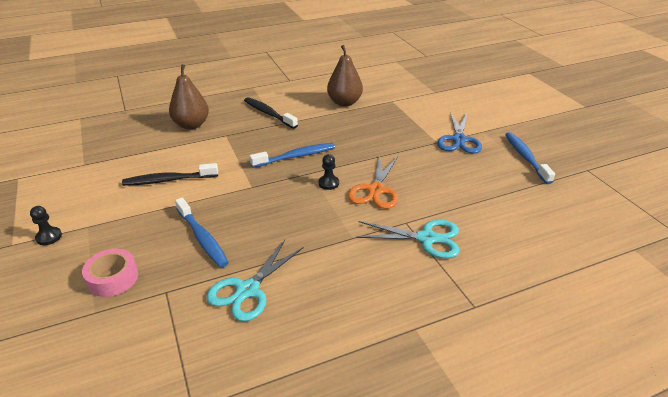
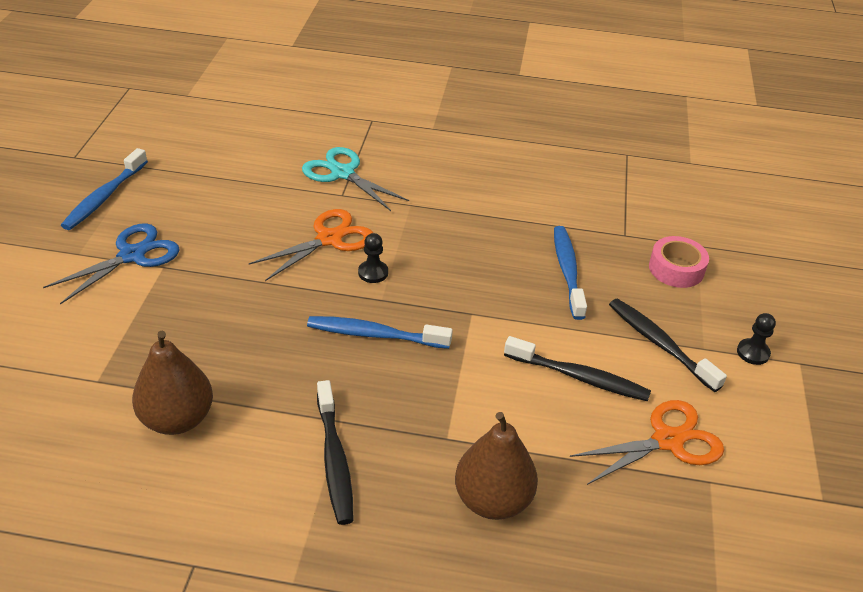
camera: 150 degrees left, 5 degrees up
(109, 171) = (667, 440): none -> orange scissors
(120, 216) = (659, 344): none -> black toothbrush
(248, 290) = (547, 204): turquoise scissors -> none

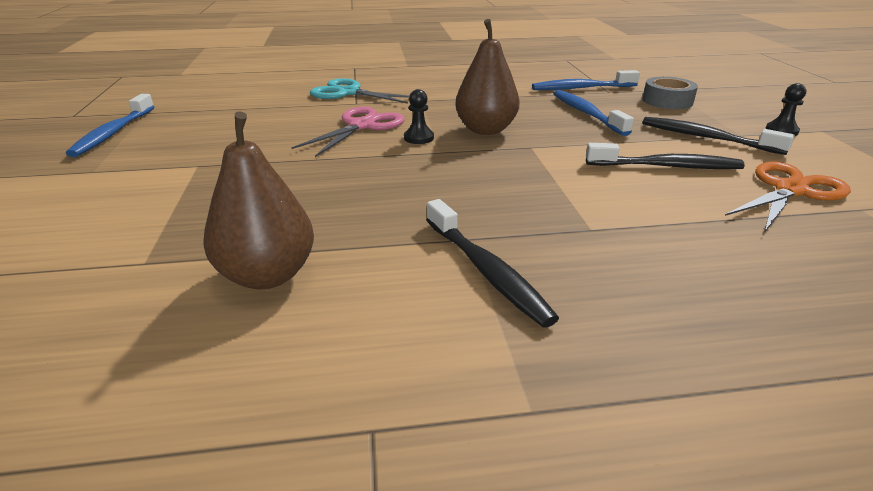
camera: 15 degrees left, 10 degrees down
(132, 255) = (158, 163): blue scissors -> none
(329, 239) = (362, 126): orange scissors -> pink scissors
(374, 334) = (452, 173): blue toothbrush -> blue toothbrush (581, 88)
(492, 500) = (688, 266): brown pear -> brown pear (485, 130)
(676, 269) = (667, 101): pink tape -> grey tape

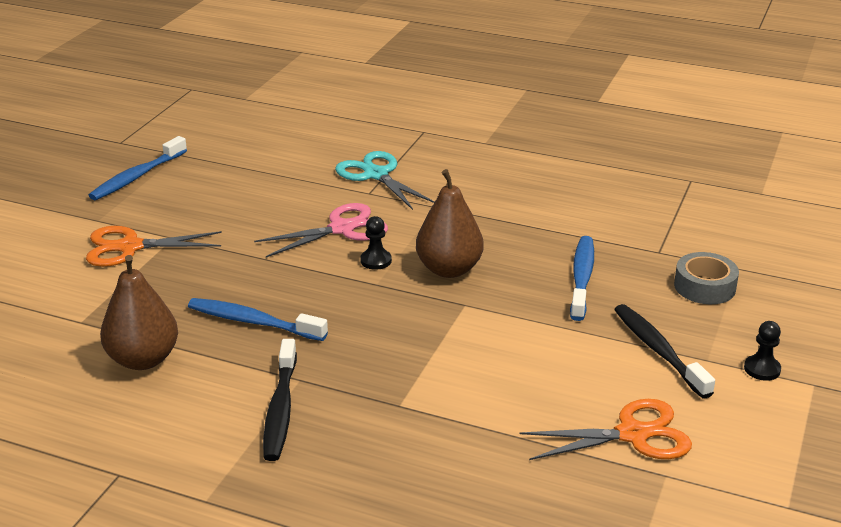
camera: 30 degrees right, 0 degrees up
(153, 182) = (130, 247): none -> orange scissors
(581, 88) = (633, 237): blue toothbrush -> blue toothbrush (253, 322)
(666, 166) = (558, 370): black toothbrush -> none

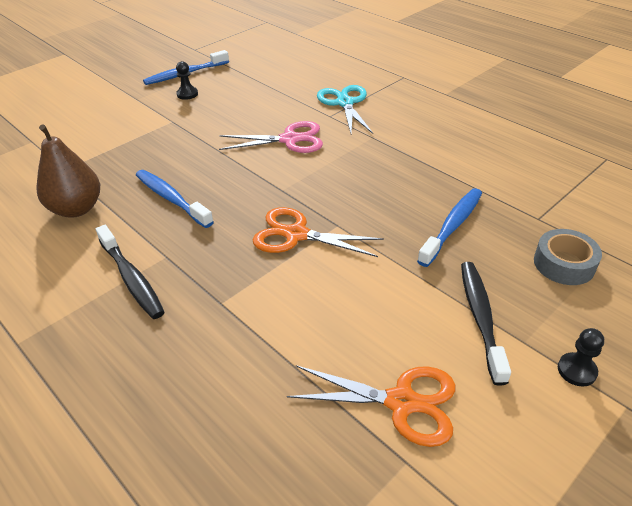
camera: 25 degrees right, 10 degrees up
(130, 247) = (139, 122): orange scissors -> orange scissors (296, 235)
(280, 409) = (132, 278): black toothbrush -> black toothbrush turned 60 degrees counterclockwise
(376, 261) = (295, 171): black pawn -> black pawn (187, 94)
(449, 269) = (346, 191): brown pear -> none

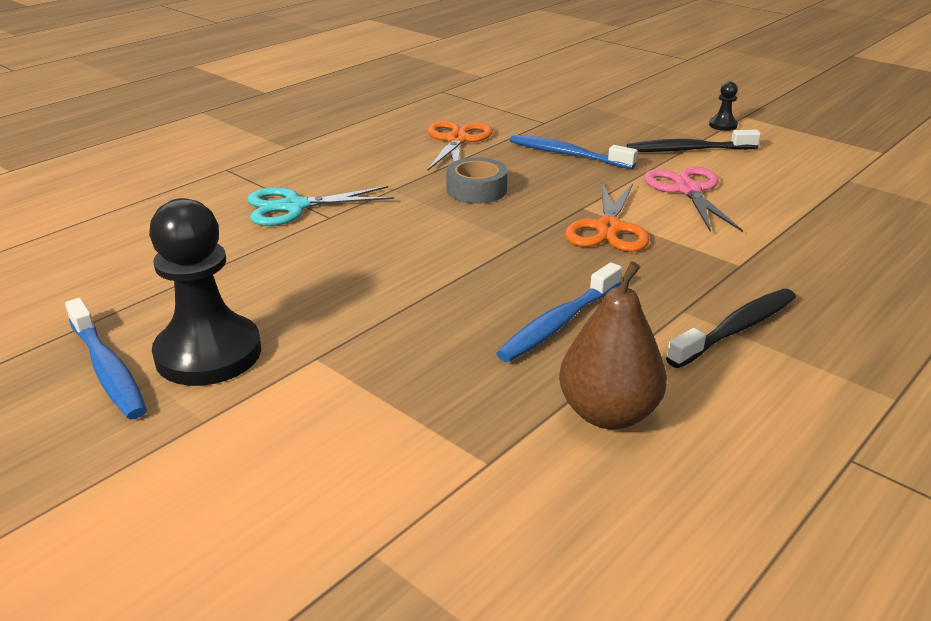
camera: 95 degrees left, 10 degrees down
(187, 94) = (208, 353): black pawn -> black pawn, size x2.36
(289, 139) = (394, 242): pink scissors -> pink scissors (687, 190)
(401, 402) = (798, 180): orange scissors -> orange scissors (456, 140)
(564, 264) = (606, 119): grey tape -> grey tape (476, 190)

